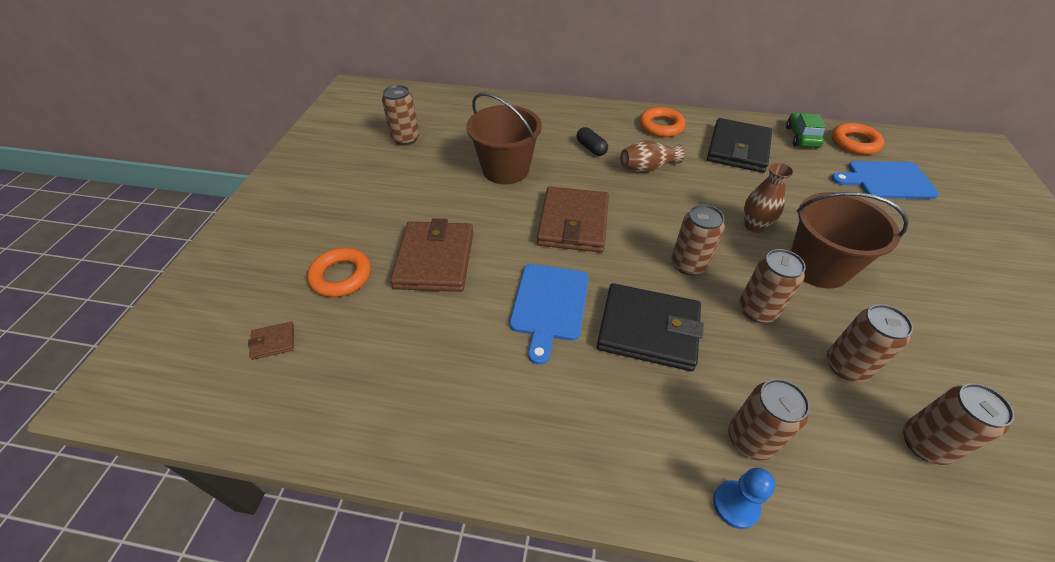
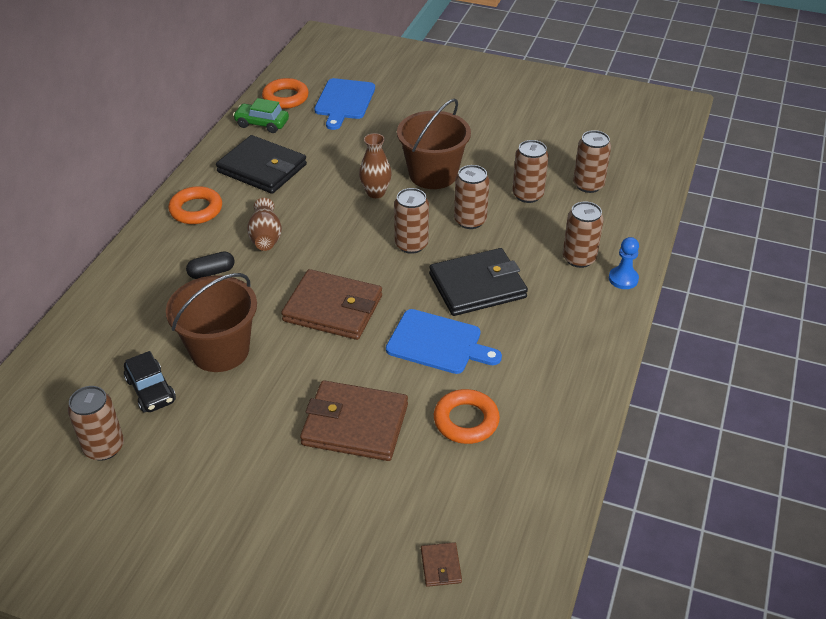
camera: 80 degrees left, 5 degrees down
(341, 276) = (358, 510): orange ring -> orange ring (466, 420)
(459, 146) = (151, 390): none -> black car
(648, 329) = (477, 286): black wallet -> black wallet turned 45 degrees clockwise

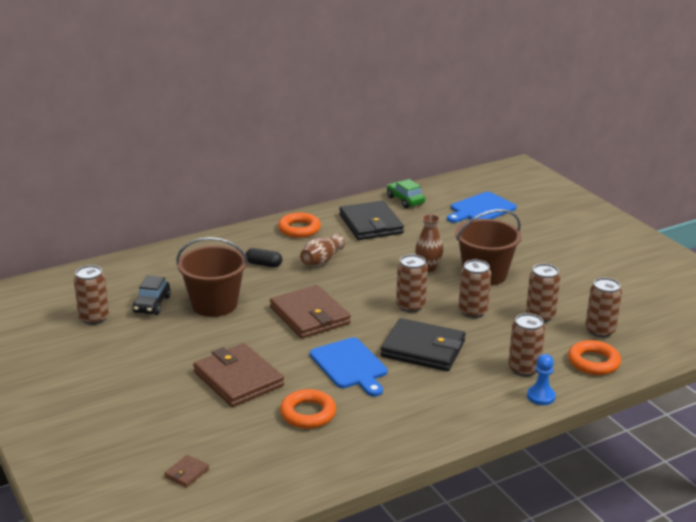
camera: 40 degrees right, 15 degrees down
(285, 98) = (442, 192): orange ring -> orange ring (593, 362)

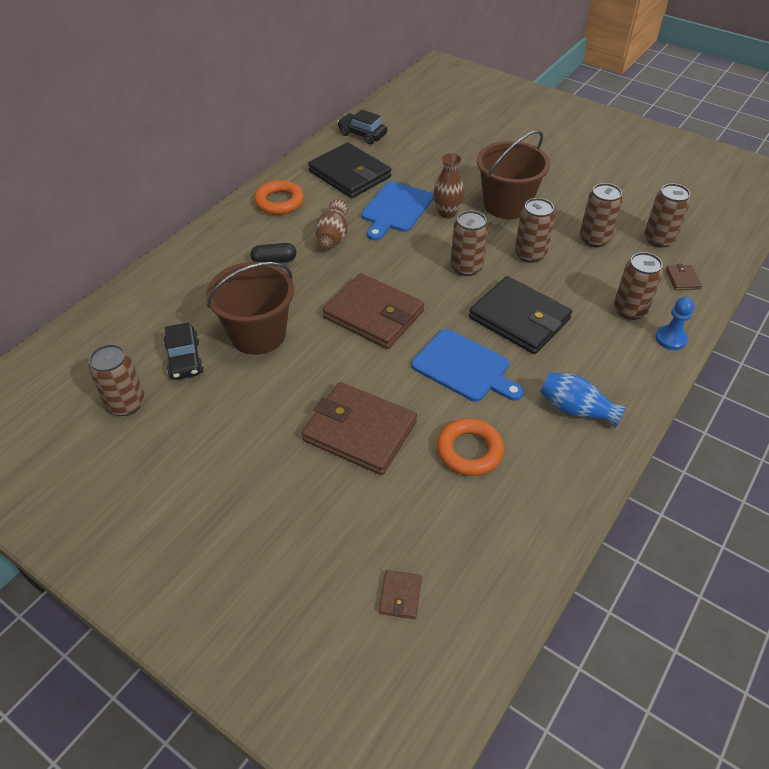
camera: 25 degrees left, 20 degrees up
(405, 200) = (362, 134): green car -> black car
(414, 415) = (576, 409): none -> blue vase
(423, 349) = (519, 318): black wallet -> black wallet turned 45 degrees clockwise
(481, 209) = (443, 125): blue cutting board -> blue cutting board (396, 209)
(593, 362) = (682, 279): orange ring -> brown wallet

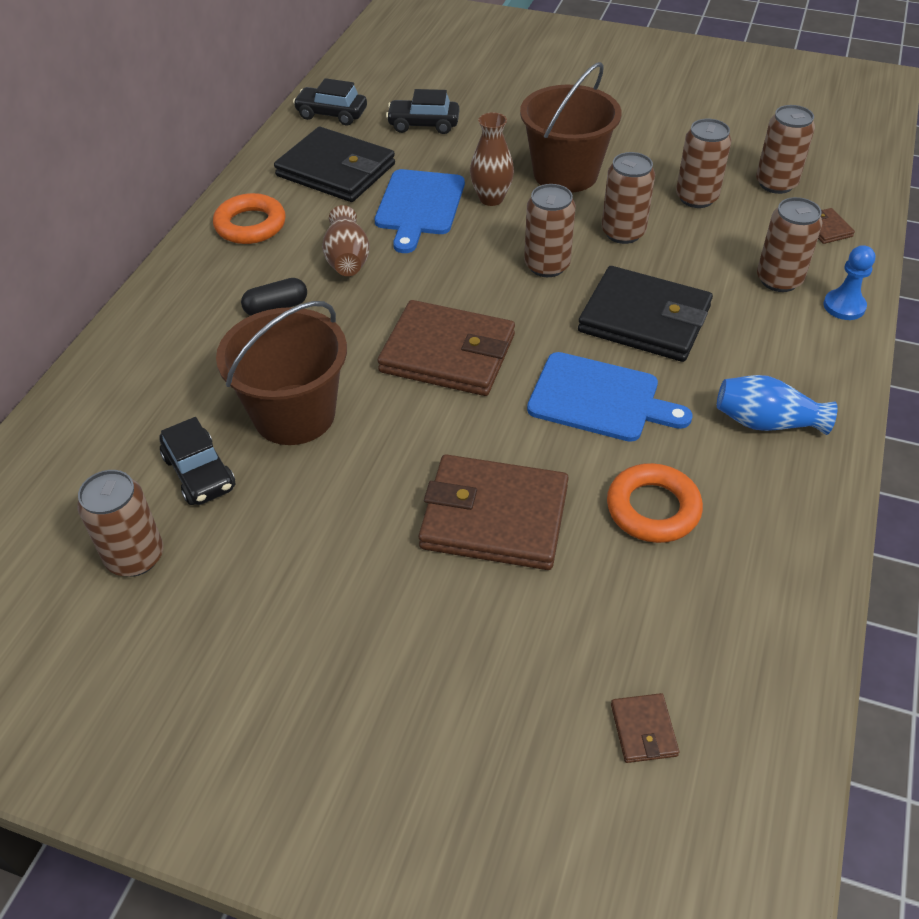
camera: 15 degrees left, 0 degrees up
(422, 152) = (423, 124): none -> black car

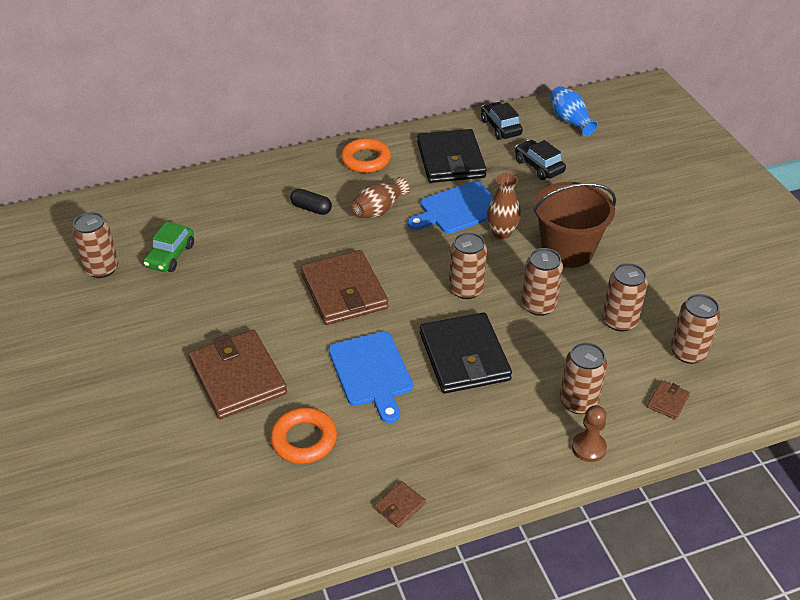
camera: 50 degrees right, 5 degrees down
(199, 473) = (170, 256): black car -> green car
(294, 414) = (240, 263): brown bucket -> none
(643, 730) = (143, 511): brown wallet -> brown wallet (399, 506)
(766, 422) = (428, 458): blue vase -> blue vase (570, 120)
(844, 306) = (588, 448): blue pawn -> brown pawn

